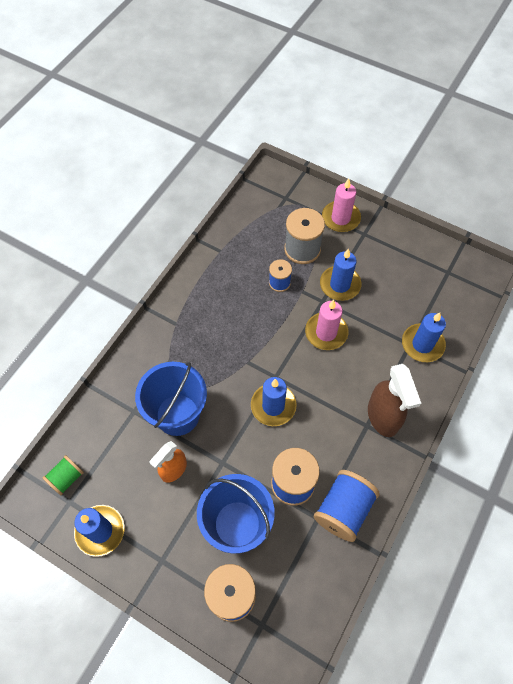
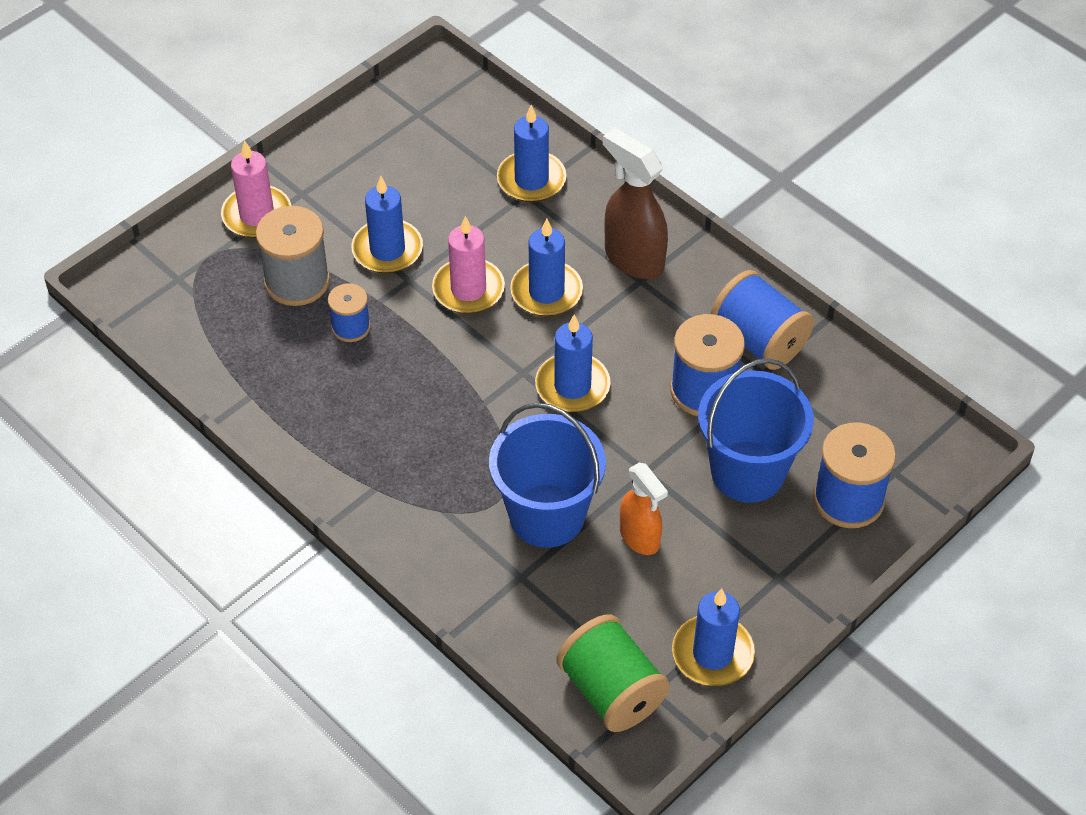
camera: 75 degrees left, 10 degrees down
(66, 478) = (611, 691): green spool -> green spool, size x1.71
(339, 374) = (546, 292): none -> blue candle
(383, 417) = (633, 258): brown spray bottle -> brown spray bottle turned 135 degrees counterclockwise

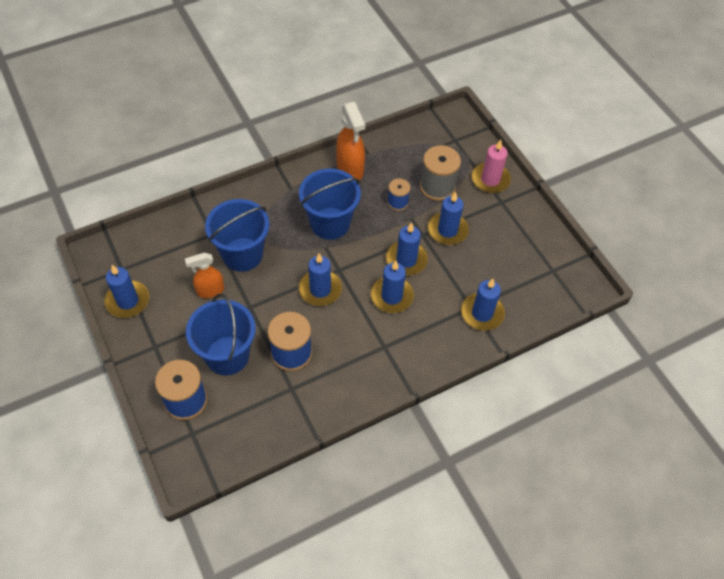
camera: 105 degrees right, 5 degrees up
(296, 413) = (350, 169): none -> orange spray bottle
(432, 409) = (330, 223): none -> blue bucket
(468, 289) = (406, 260): pink candle -> blue candle
(611, 691) = (131, 252): green spool -> none
(633, 258) = (402, 348): brown spray bottle -> none
(758, 340) = (316, 394): blue spool -> none

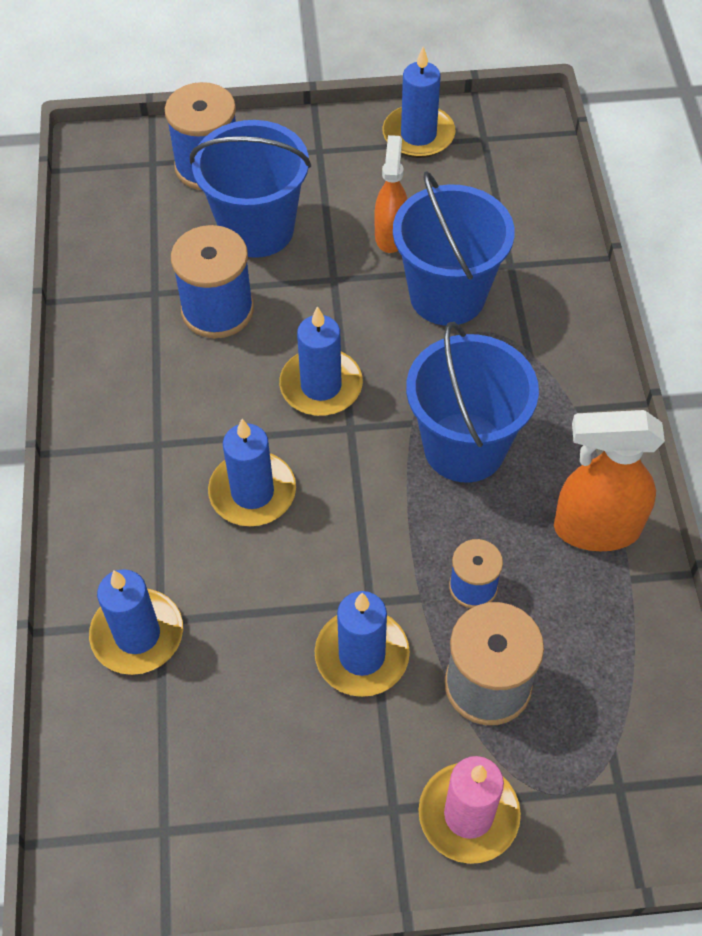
camera: 115 degrees right, 0 degrees up
(406, 260) = (322, 548): blue candle -> none

